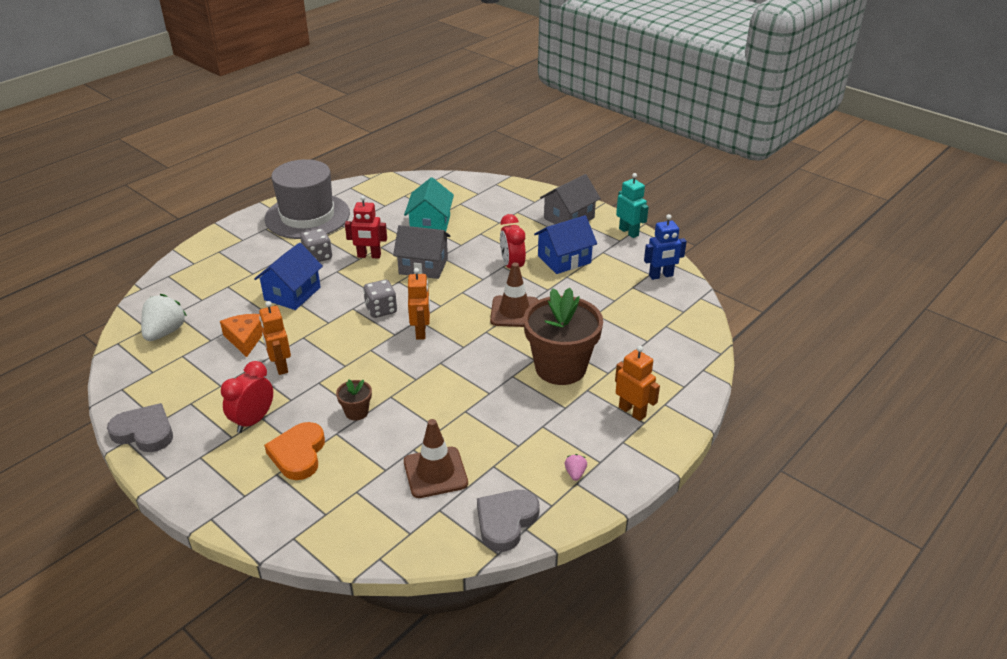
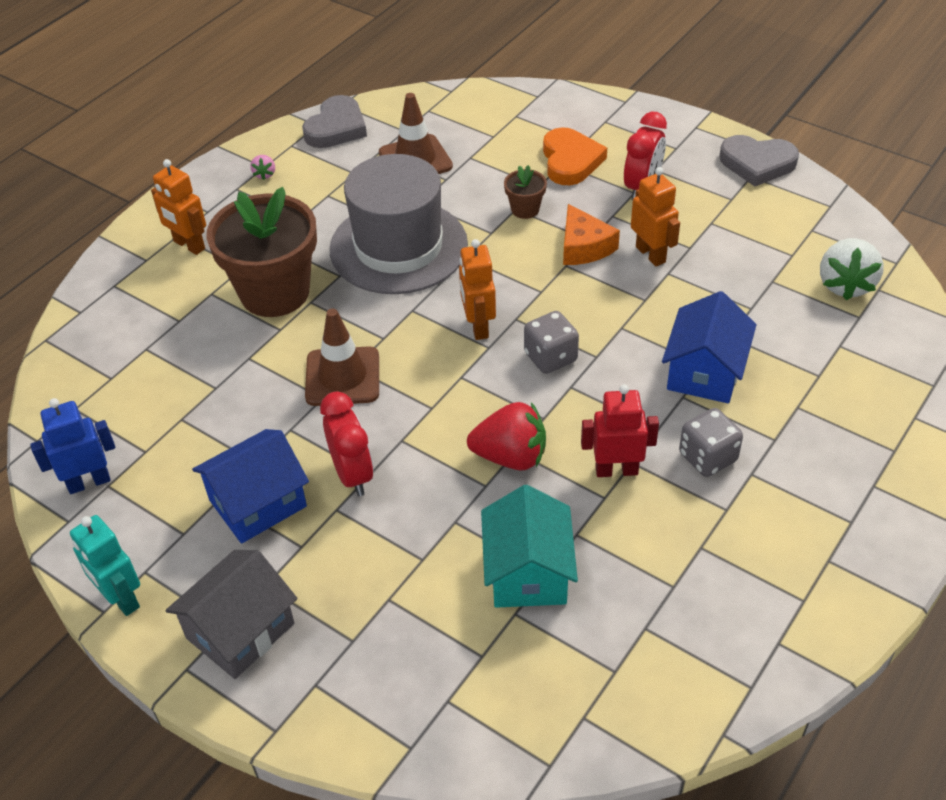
camera: 175 degrees right, 10 degrees up
(245, 338) = (724, 288): orange cheese -> orange cheese (584, 247)
(307, 216) = (790, 569): grey hat -> grey hat (398, 247)
(423, 266) = (510, 456): grey house -> red strawberry

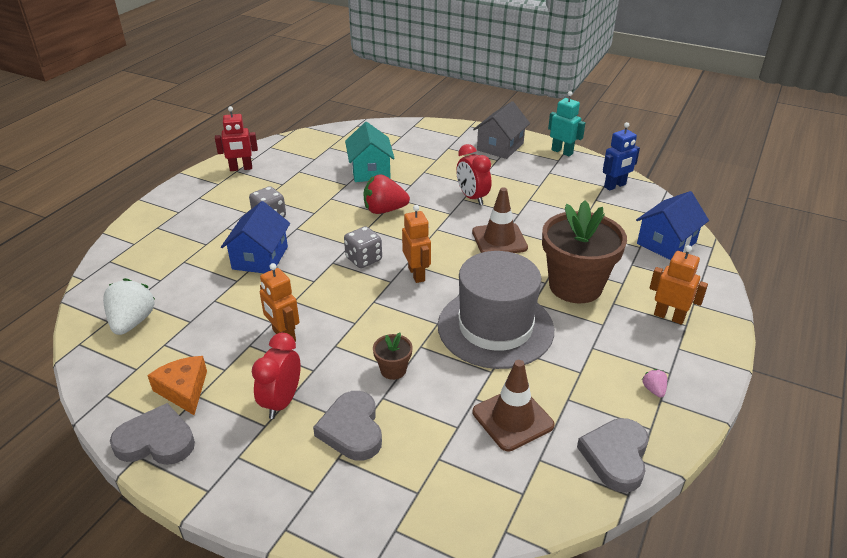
camera: 170 degrees right, 10 degrees down
(258, 503) = (518, 184): blue house -> blue house (666, 243)
(570, 161) = (352, 429): orange heart -> grey heart
(584, 247) = (339, 338): orange cheese -> orange cheese (184, 390)
(616, 470) = (323, 208): red robot -> red robot (241, 168)

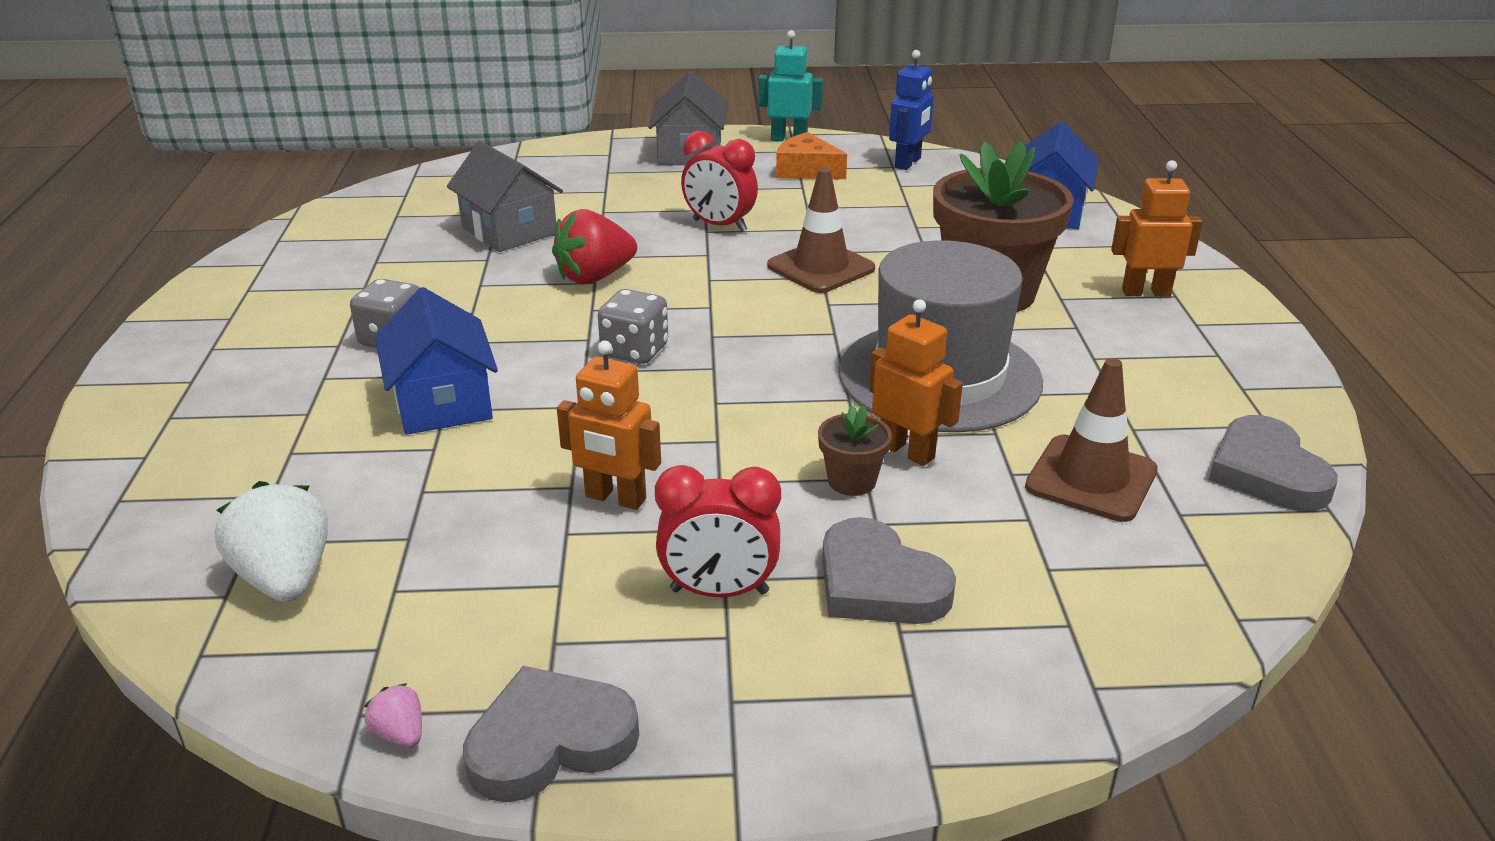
camera: 30 degrees left, 5 degrees down
(184, 390) = (516, 643): orange cheese -> orange cheese (806, 170)
(241, 168) = (254, 284): red robot -> none
(282, 402) = (719, 591): red clock -> red clock turned 75 degrees counterclockwise
(370, 170) = (509, 230): turquoise house -> grey house
(417, 274) = (745, 345): orange robot -> orange robot (907, 451)
(653, 390) = (1222, 380): pink strawberry -> pink strawberry (400, 734)

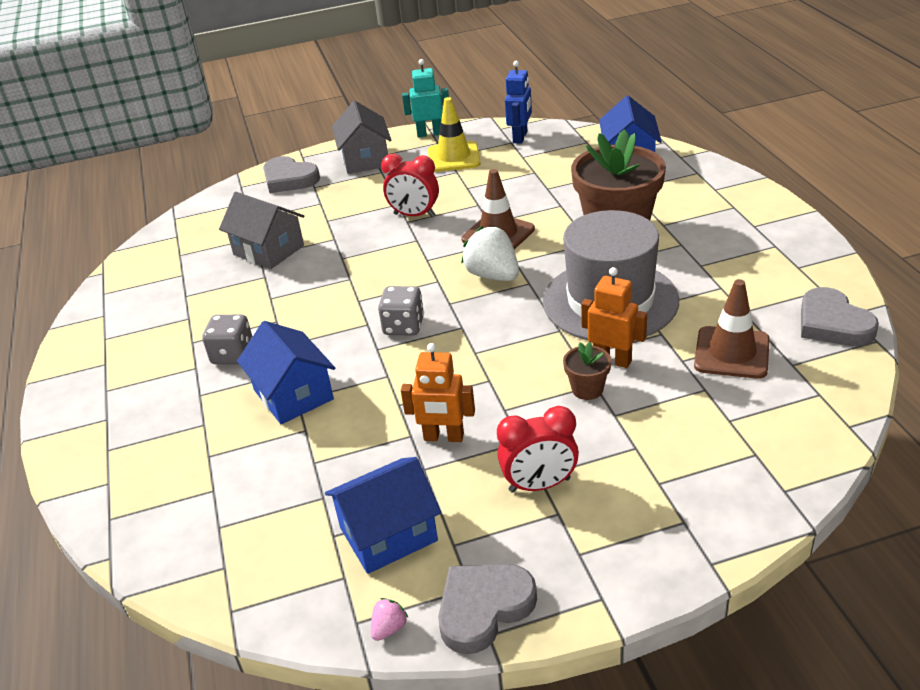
camera: 10 degrees left, 5 degrees up
(285, 578) = (258, 546): white strawberry -> white strawberry (493, 275)
(400, 734) = (389, 628): pink strawberry -> pink strawberry turned 90 degrees clockwise
(470, 606) = (388, 534): none -> blue house
(594, 277) = (348, 275): red strawberry -> none
(806, 170) = (453, 157): orange cheese -> yellow traffic cone
(879, 583) = (633, 455): grey heart -> grey heart (289, 179)
(1145, 292) = (715, 208): orange robot -> none

